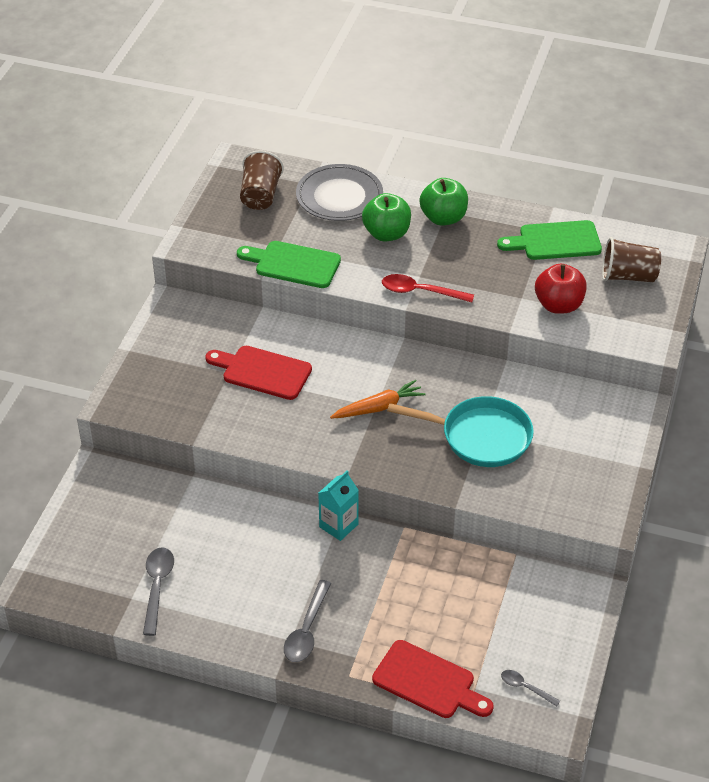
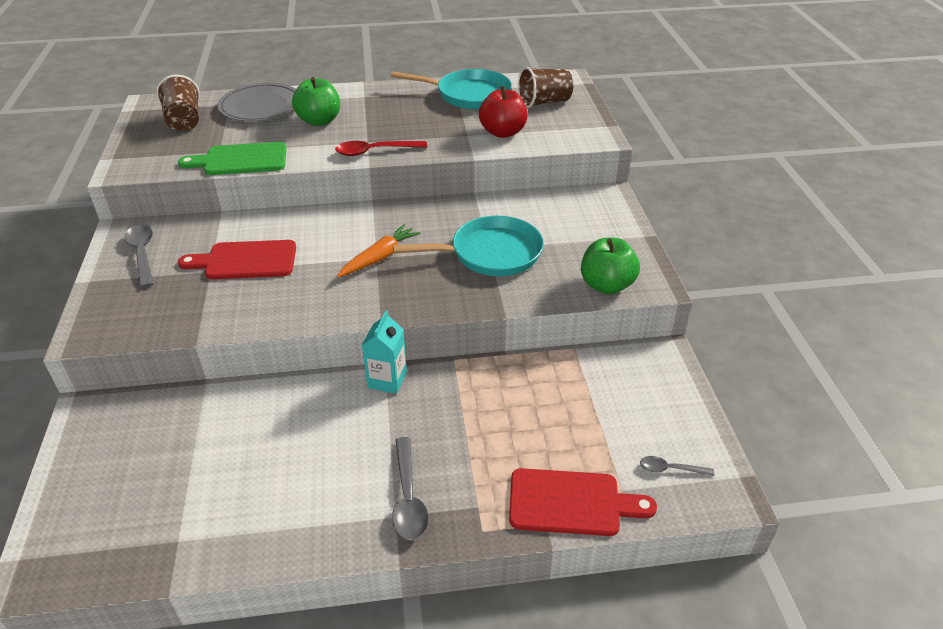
camera: 25 degrees left, 5 degrees down
(157, 587) = (206, 515): grey spoon -> grey spoon (142, 254)
(443, 218) = (364, 101): green apple -> green apple (606, 285)
(555, 241) = (469, 95): green cutting board -> turquoise pan

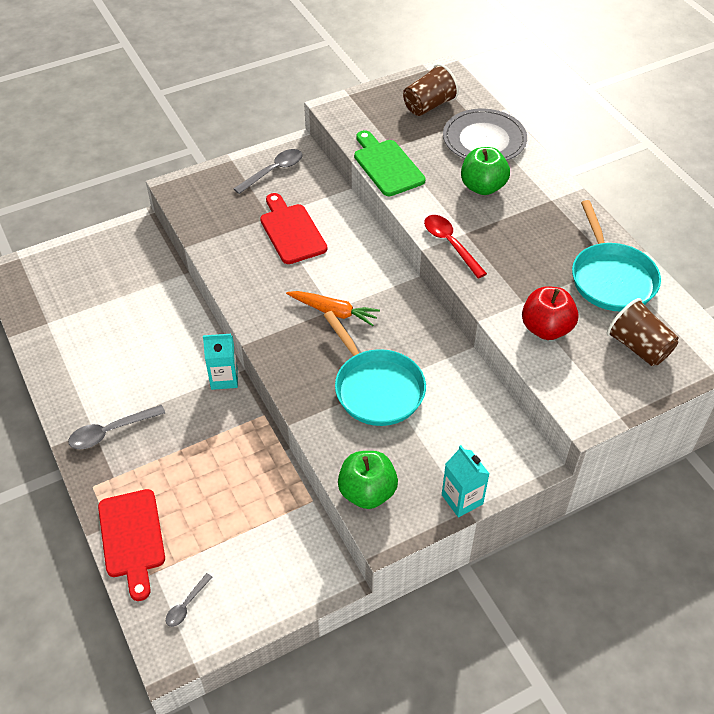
camera: 70 degrees right, 10 degrees up
(632, 236) = (462, 499): none -> turquoise carton
(670, 469) = (186, 605): grey spoon -> grey spoon turned 135 degrees counterclockwise

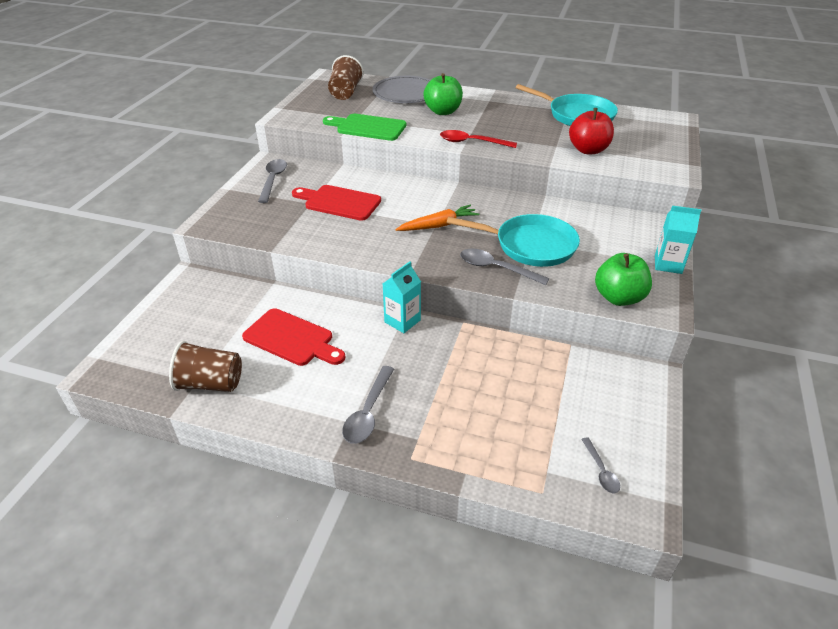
camera: 45 degrees left, 10 degrees down
(132, 538) = (496, 464): red cutting board -> red cutting board (292, 339)
(316, 388) = (496, 268): none -> grey spoon
(638, 347) = (641, 134): brown cup -> brown cup (211, 383)

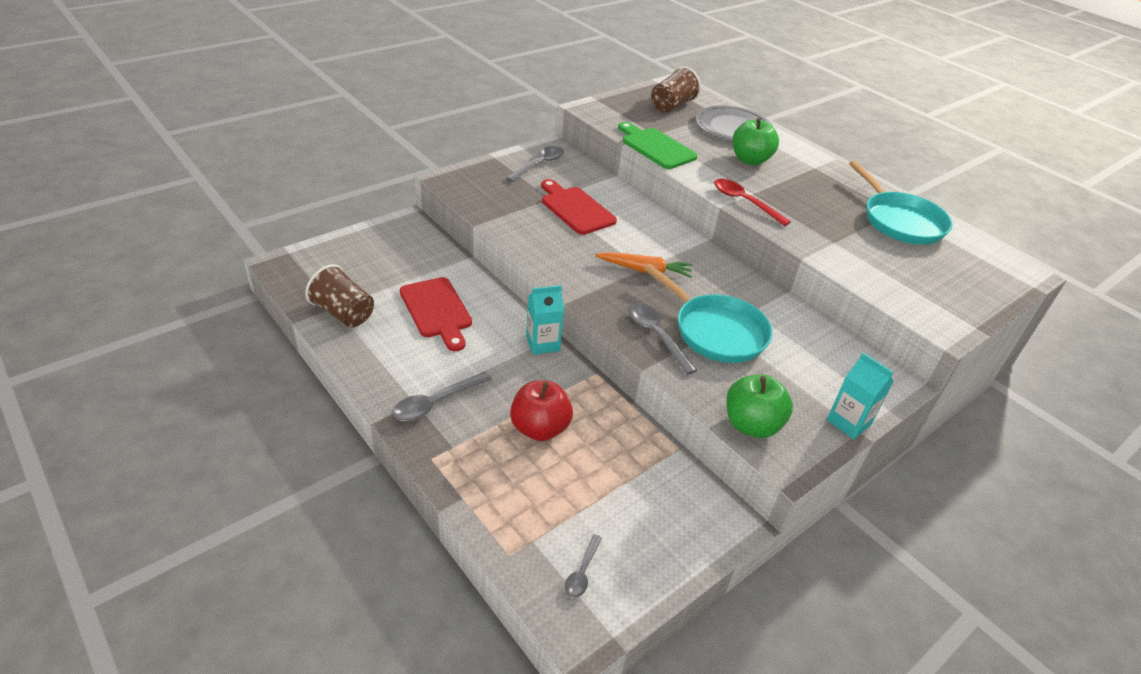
camera: 30 degrees right, 0 degrees up
(588, 150) = (867, 261): red apple -> red apple (539, 428)

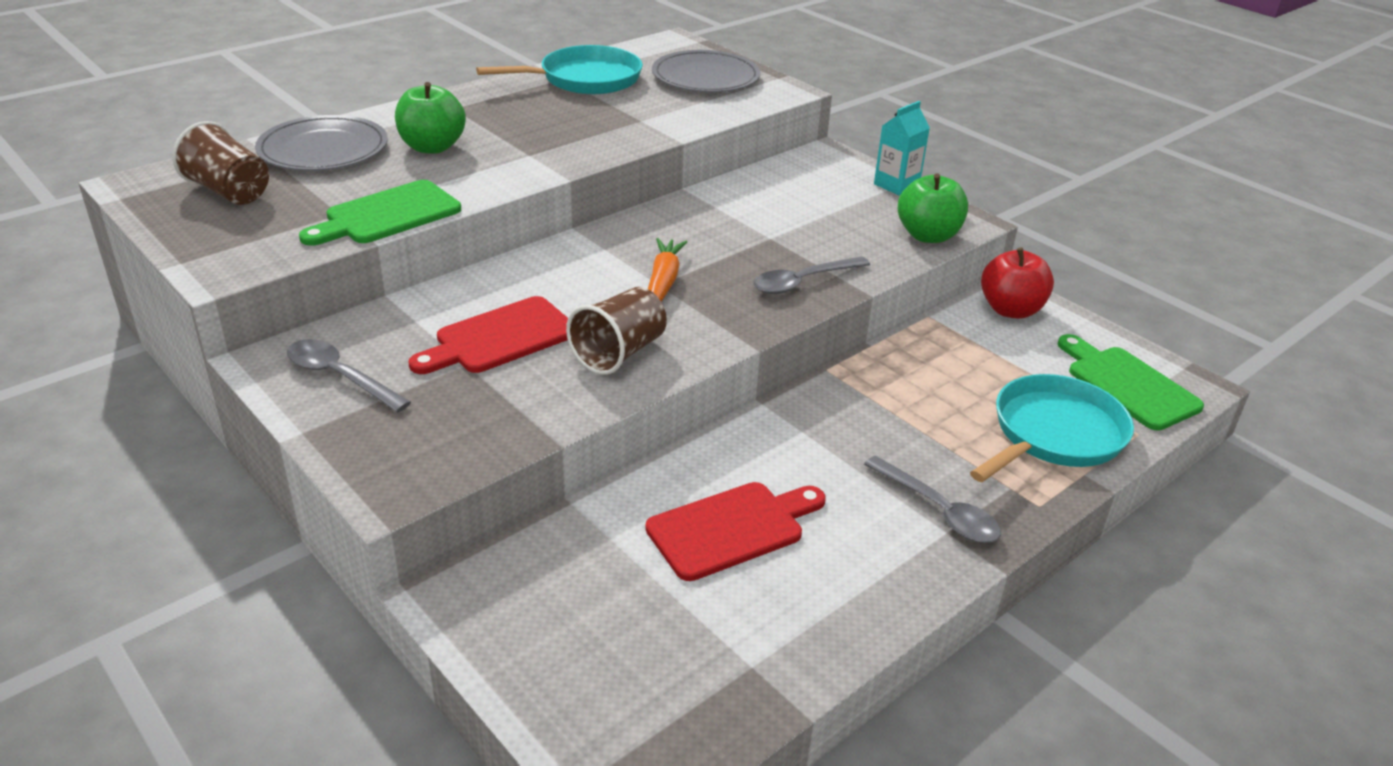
camera: 90 degrees left, 5 degrees down
(344, 313) = (767, 649): brown cup -> brown cup (619, 353)
(539, 428) = (944, 415): red apple -> red apple (1010, 310)
(542, 343) = (781, 415): turquoise carton -> none
(582, 572) = (1127, 385): grey spoon -> green cutting board
(716, 331) = (779, 242): turquoise pan -> turquoise pan (1054, 434)
(744, 202) = (554, 163): red spoon -> none
(947, 283) = (705, 77): none -> grey plate

